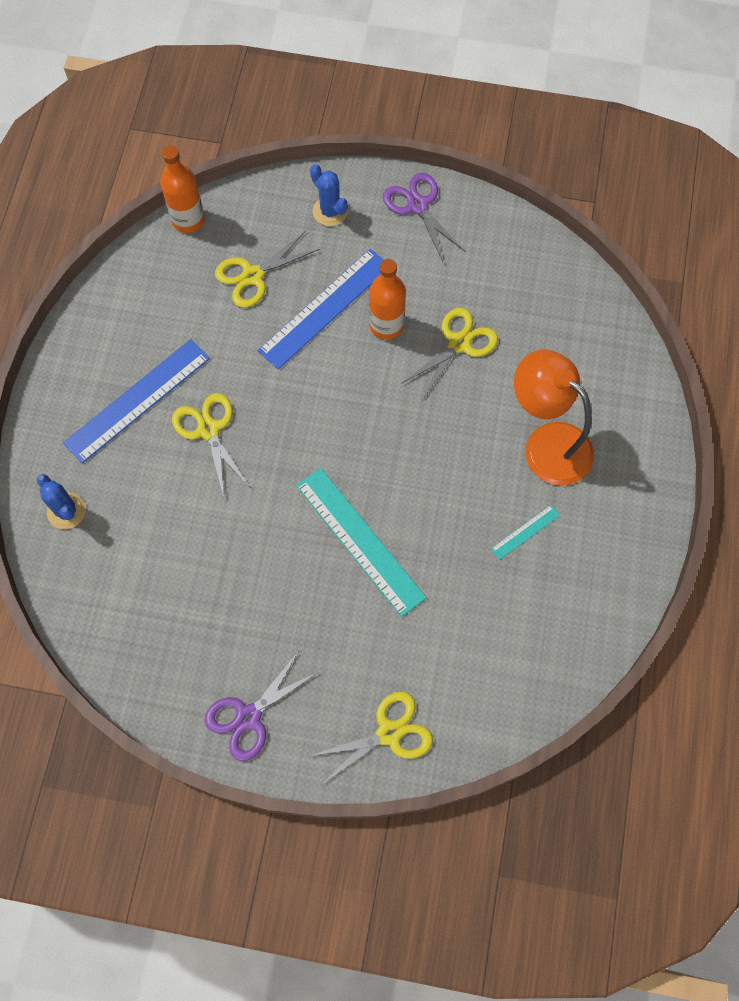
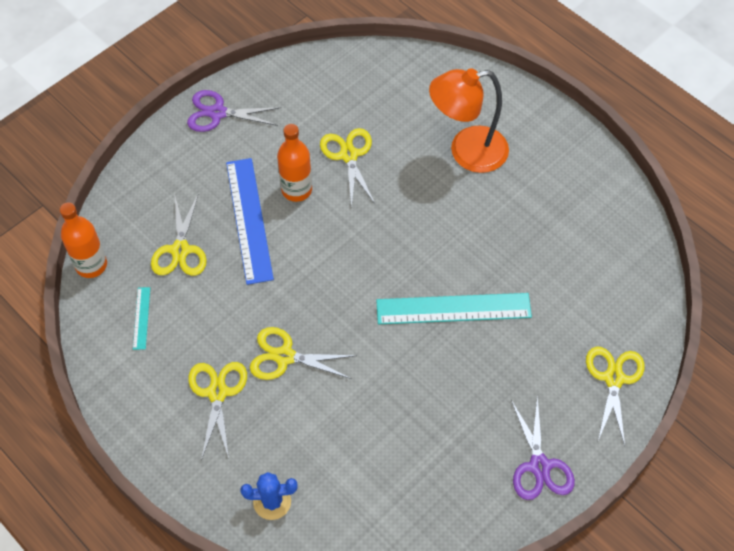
camera: 55 degrees left, 10 degrees down
(137, 400) = (217, 392): blue ruler -> yellow scissors
(330, 211) = (172, 169): blue cactus -> none
(525, 532) = (522, 204): turquoise ruler -> turquoise ruler (141, 318)

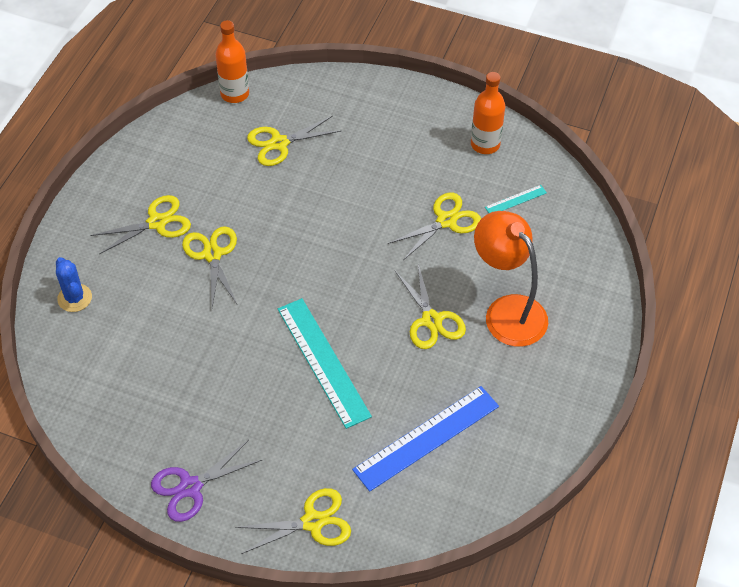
camera: 65 degrees right, 5 degrees down
(141, 318) = (202, 145): turquoise ruler -> turquoise ruler (515, 200)
(217, 113) = (434, 110): purple scissors -> none
(249, 219) = (335, 177): blue ruler -> blue ruler (426, 438)
(296, 190) = (385, 197): orange bottle -> orange bottle (485, 144)
(449, 209) = (431, 320): none -> yellow scissors

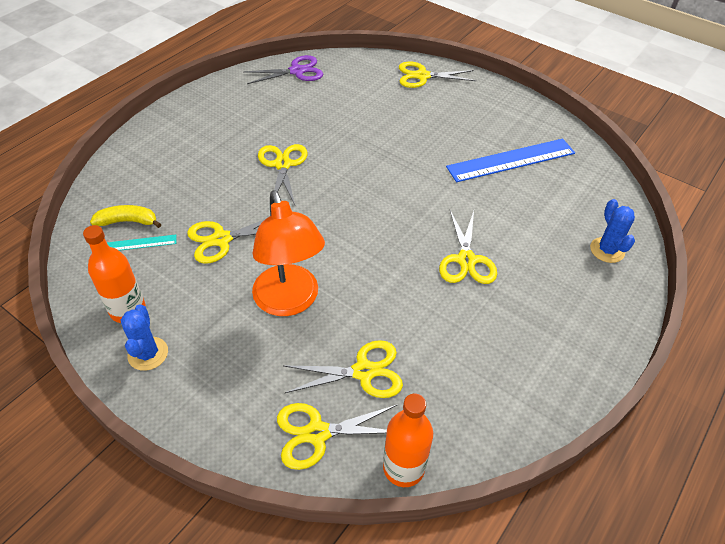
camera: 165 degrees left, 5 degrees down
(157, 222) = (522, 306): yellow scissors -> yellow scissors (317, 433)
(190, 487) = (504, 107): purple scissors -> purple scissors (297, 71)
(323, 361) = (385, 156): turquoise ruler -> none
(426, 438) = (326, 99): blue ruler -> blue ruler (511, 160)
(447, 119) = (148, 354): none -> blue cactus
(507, 311) = (216, 158): orange lamp -> orange lamp (289, 302)
(543, 217) = (128, 221): none -> yellow banana

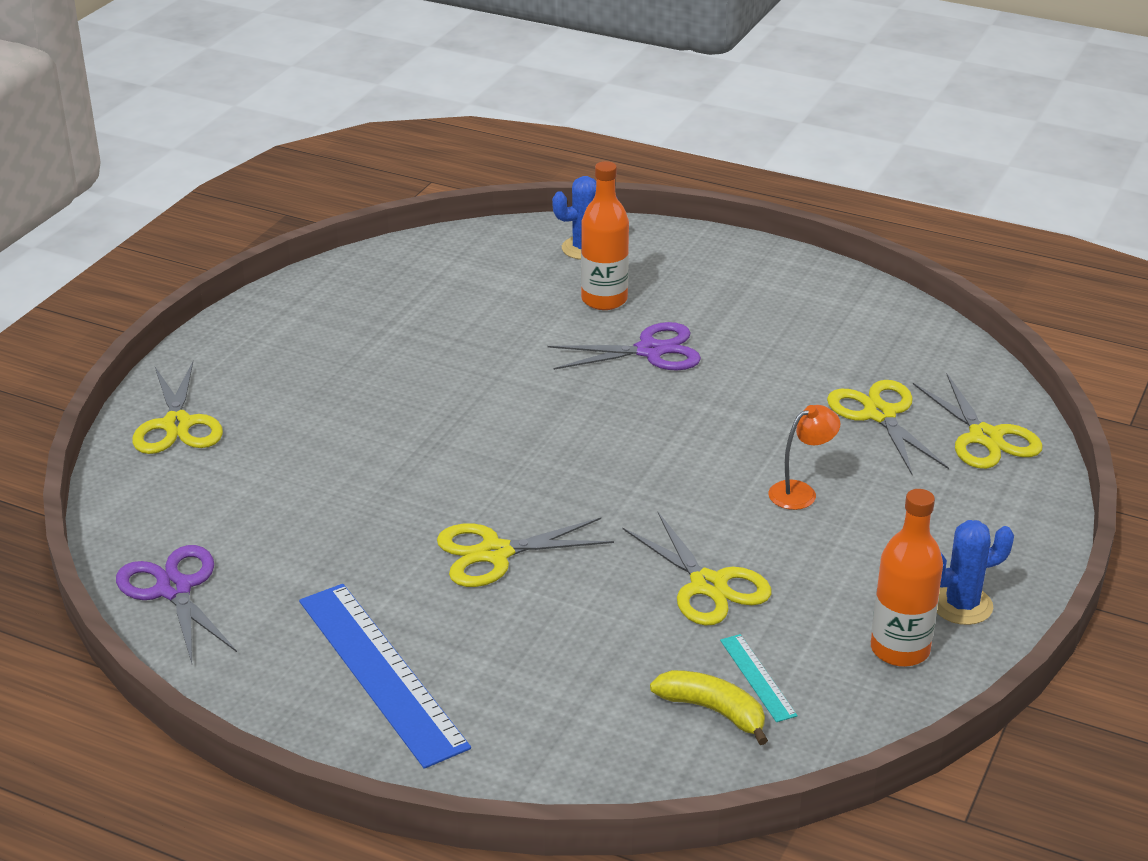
camera: 100 degrees left, 15 degrees down
(128, 221) = (713, 711): yellow banana -> yellow banana turned 135 degrees clockwise
(289, 302) = (800, 492): orange lamp -> orange lamp, size x0.47
(403, 468) = (987, 374): orange bottle -> orange bottle (604, 300)
(466, 260) = (650, 351): yellow scissors -> purple scissors
(511, 160) = (414, 322): blue ruler -> blue ruler (381, 672)

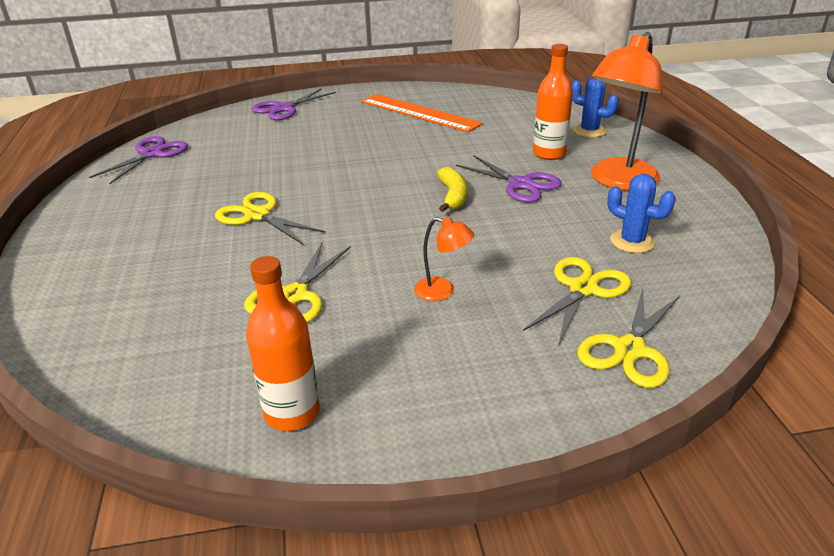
camera: 55 degrees right, 0 degrees up
(177, 425) = (283, 108): yellow scissors -> purple scissors
(363, 328) = (419, 112): none -> orange ruler
(381, 672) = (119, 225): blue ruler -> none
(713, 711) = (152, 350): yellow banana -> yellow banana (453, 196)
(718, 294) = (618, 181): none -> orange lamp
(757, 677) = (204, 355): turquoise ruler -> none
(961, 605) = (382, 425): blue cactus -> blue cactus (632, 241)

